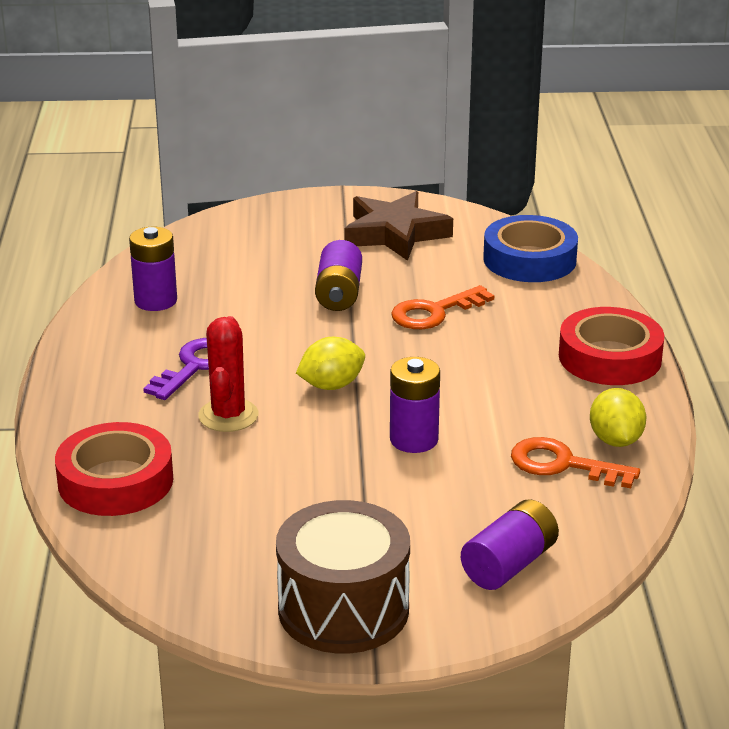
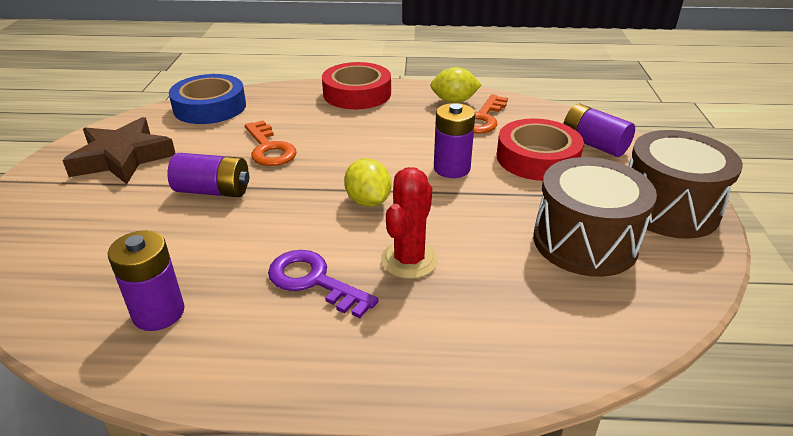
camera: 85 degrees left, 5 degrees up
(115, 481) = (524, 338): red tape -> red tape (537, 158)
(228, 416) = (409, 260): red cactus -> red cactus turned 75 degrees counterclockwise
(266, 531) = (585, 242): none -> brown drum

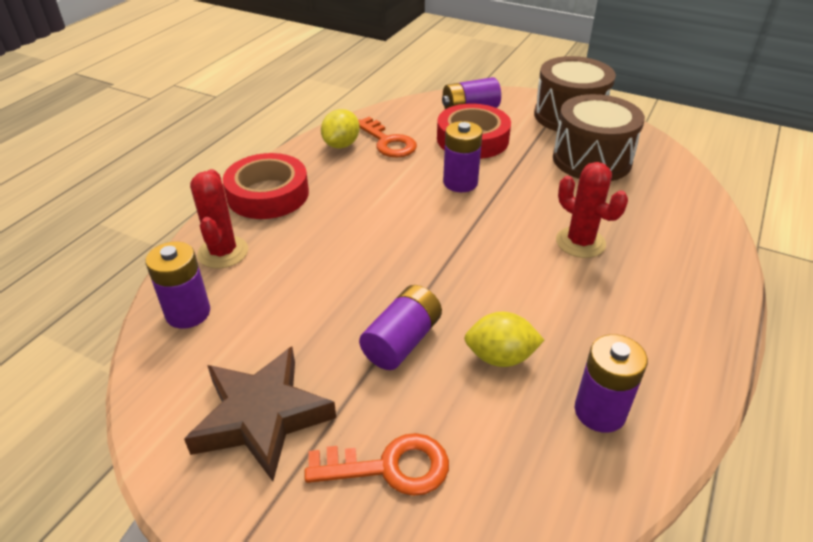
camera: 65 degrees left, 5 degrees up
(210, 107) = (188, 313): blue tape -> purple battery
(269, 149) = (341, 282): orange key -> orange key (390, 467)
(277, 99) = (223, 252): none -> red cactus
(313, 281) = (588, 301): purple key -> none
(368, 201) = (484, 241): yellow lemon -> yellow lemon (500, 357)

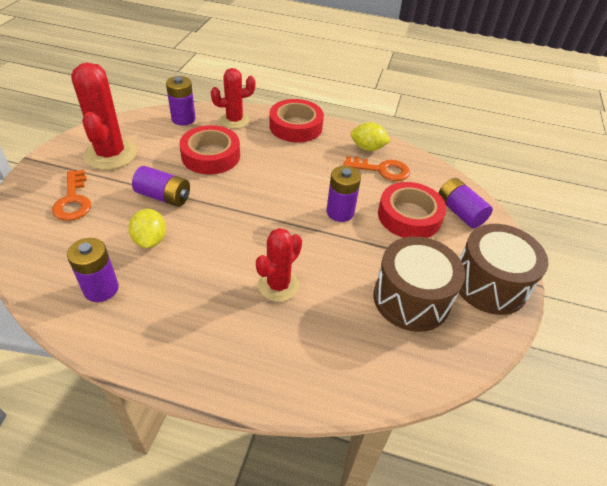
camera: 75 degrees right, 5 degrees up
(262, 417) = (110, 154): brown star -> red cactus
(311, 284) = (211, 156): none -> red tape
(388, 142) = (382, 170): orange key -> orange key turned 120 degrees counterclockwise

